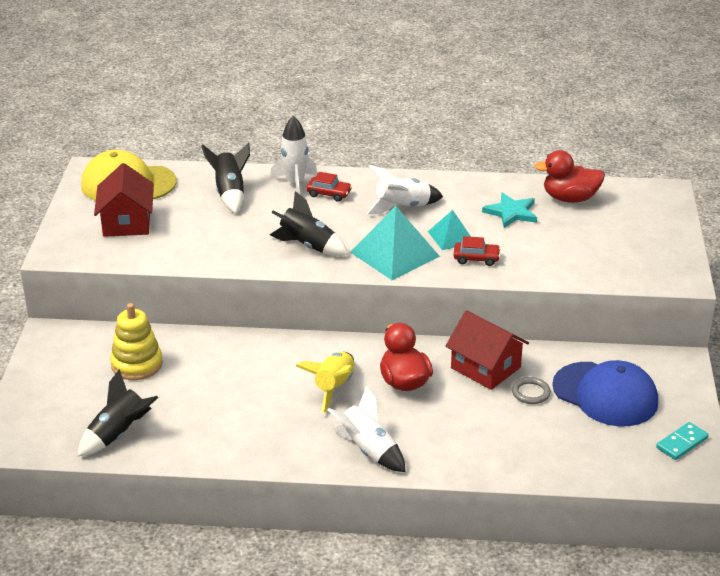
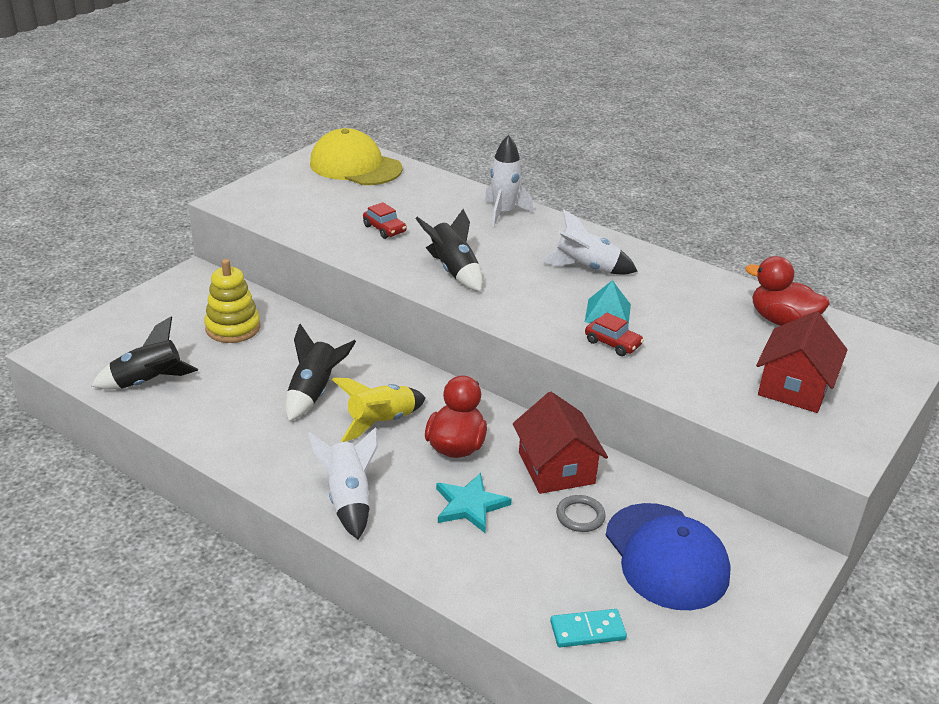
camera: 30 degrees right, 0 degrees up
(127, 222) = (317, 196): red house -> red house (794, 387)
(230, 193) = (434, 202): black rocket -> black rocket (314, 392)
(329, 194) = (526, 232): red car -> red car (384, 229)
(394, 254) = (530, 308): turquoise pyramid -> none
(511, 212) = (699, 312): turquoise star -> turquoise star (470, 505)
(682, 443) = (710, 659): turquoise domino -> turquoise domino (587, 631)

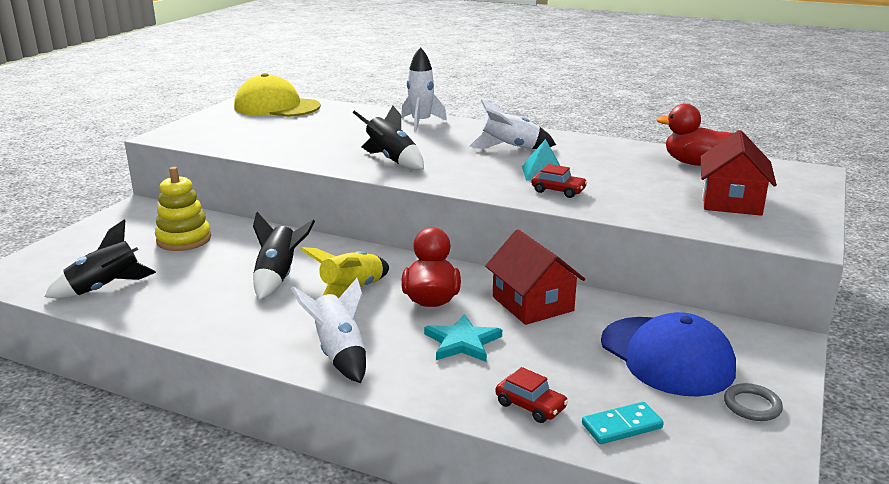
camera: 10 degrees left, 10 degrees down
(384, 229) = (318, 141): red car -> red car (530, 406)
(580, 516) = (571, 336): grey ring -> grey ring (752, 405)

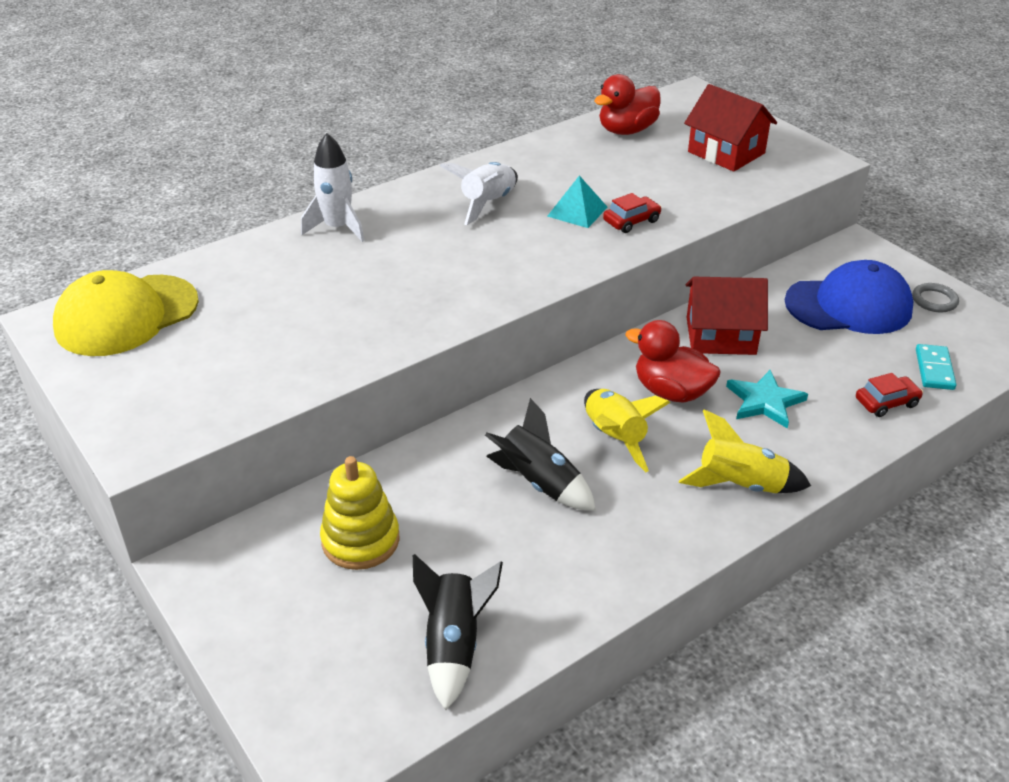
camera: 60 degrees left, 15 degrees up
(339, 353) = (740, 485): white rocket -> yellow rocket
(392, 160) = (447, 287): black rocket -> none

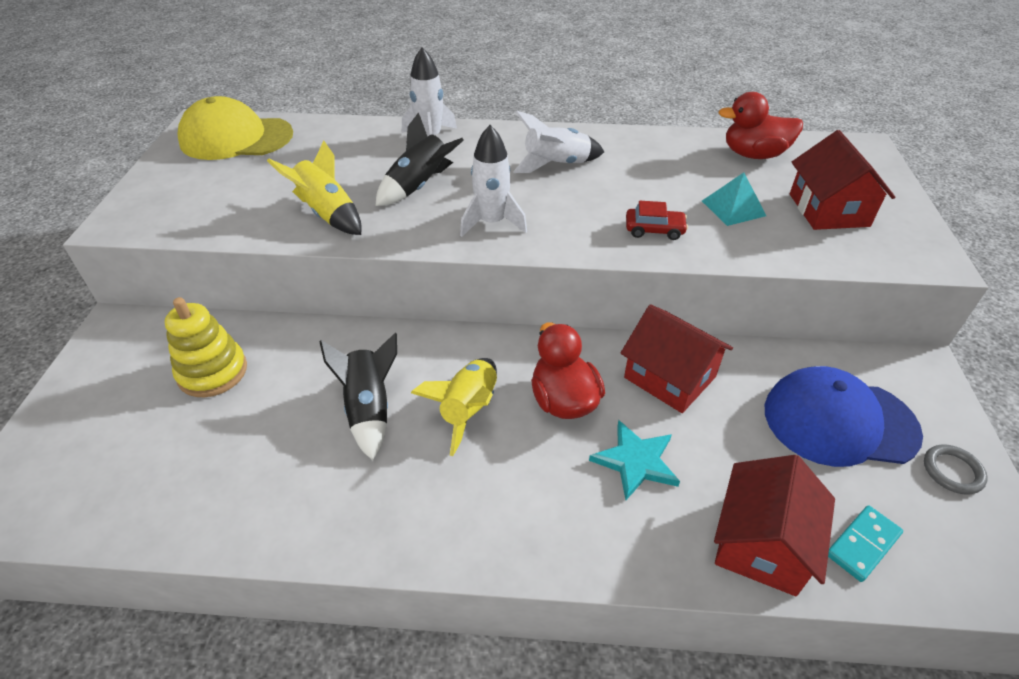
camera: 40 degrees right, 5 degrees up
(454, 645) = (155, 493): black rocket -> black rocket (419, 186)
(503, 274) = (492, 223): none -> white rocket
(577, 211) = (619, 201): turquoise pyramid -> turquoise pyramid (733, 208)
(740, 485) = (515, 524): yellow rocket -> yellow rocket (327, 214)
(849, 305) = (839, 421): blue cap -> blue cap turned 150 degrees clockwise
(886, 402) = (762, 544): red car -> red house

